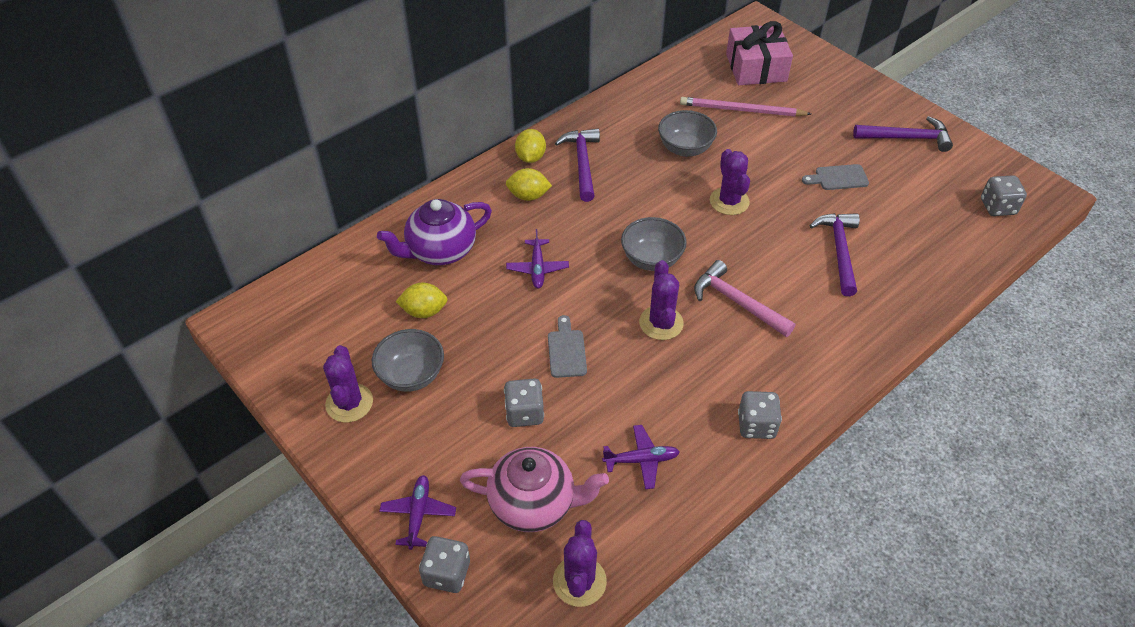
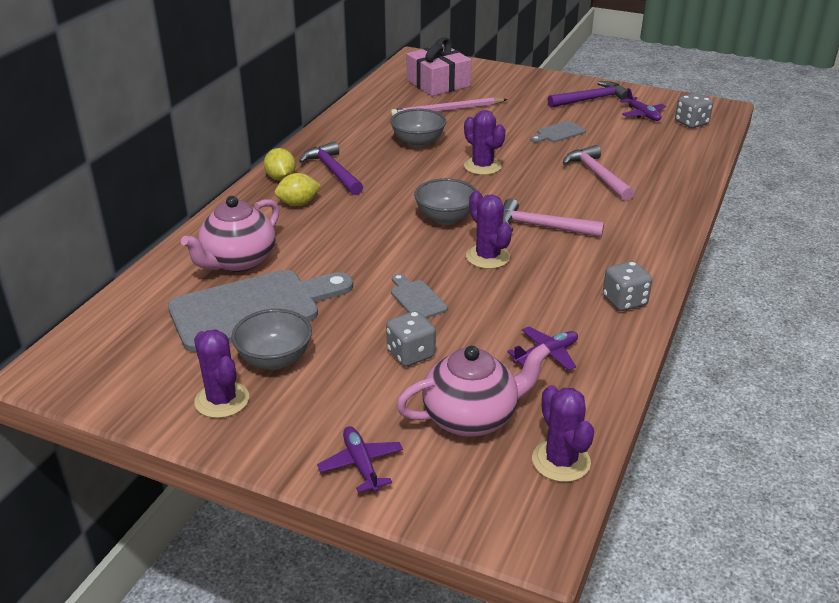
camera: 25 degrees left, 15 degrees down
(424, 311) = (253, 309): yellow lemon -> grey cutting board
(440, 251) = (238, 261): purple teapot -> pink teapot
(447, 573) = (426, 501): grey dice -> none
(537, 268) = (345, 250): purple plane -> purple plane (642, 114)
(839, 251) = (597, 175): purple hammer -> pink hammer

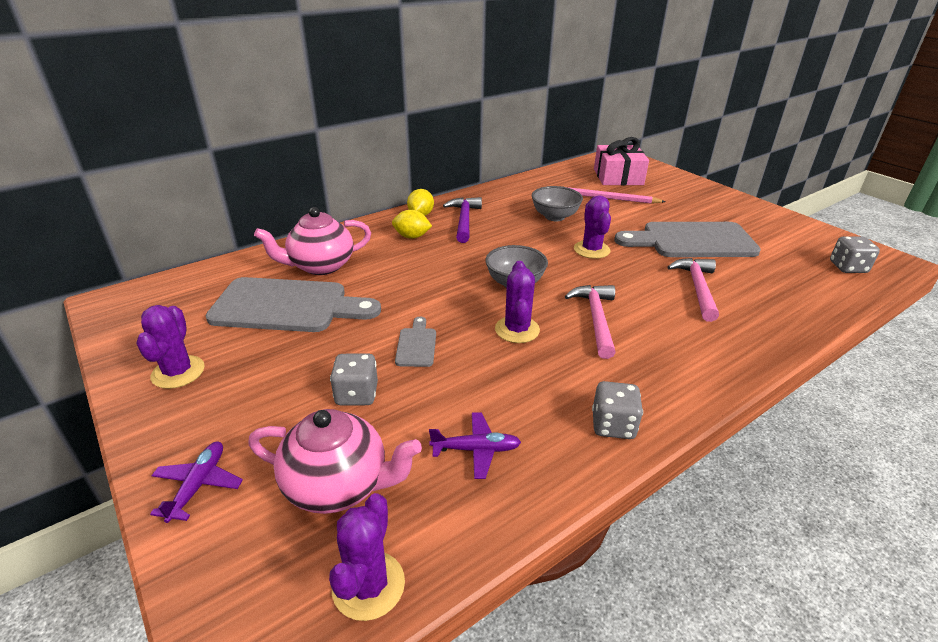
camera: 30 degrees right, 0 degrees up
(275, 359) = (252, 354): grey bowl -> none
(541, 227) = (595, 319): pink hammer -> pink hammer turned 45 degrees clockwise
(558, 133) = (692, 241): grey cutting board -> grey cutting board, size x2.30
(591, 99) = (751, 220): purple hammer -> none
(642, 114) = (796, 246): purple plane -> none

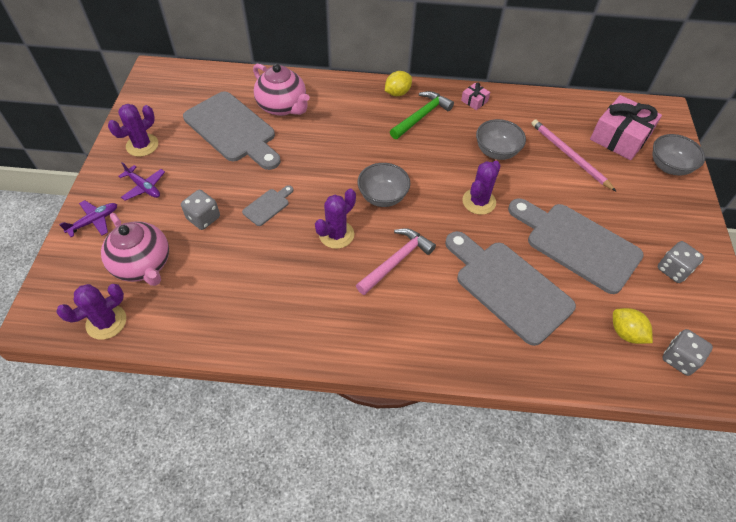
camera: 40 degrees right, 20 degrees up
(321, 266) = (283, 107): pink teapot -> pink teapot turned 150 degrees counterclockwise
(412, 237) = (366, 112): yellow lemon -> yellow lemon (626, 333)
(464, 220) = (421, 116): purple hammer -> green hammer
(476, 449) = (220, 294): purple plane -> purple plane (144, 187)
(491, 196) = (474, 101): none -> pink gift
(613, 425) = (304, 336): grey dice -> grey dice (673, 270)
(669, 179) = (669, 167): none -> grey bowl
(697, 288) = (508, 287): pink hammer -> grey cutting board

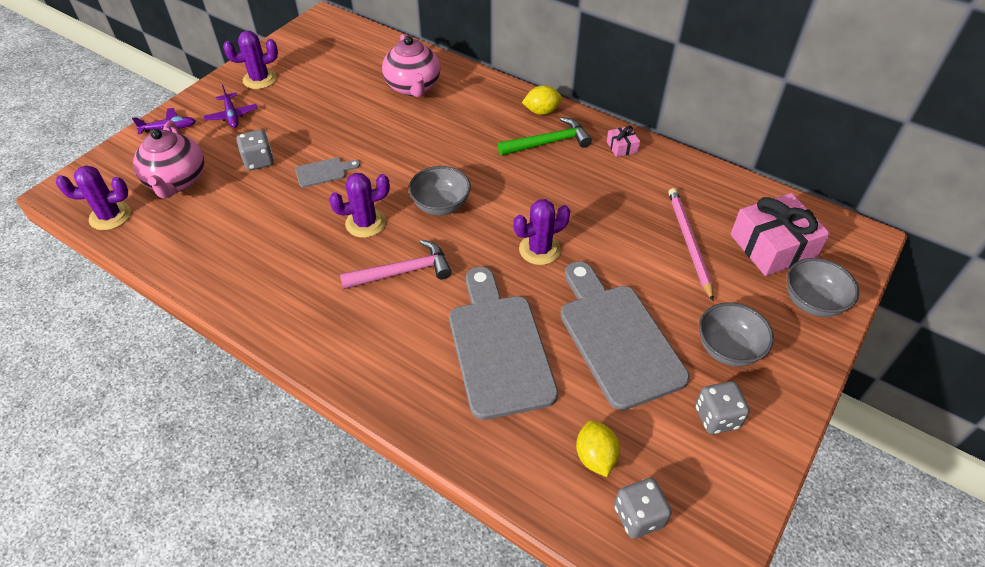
camera: 30 degrees right, 5 degrees down
(233, 130) = (349, 93): grey cutting board -> none
(496, 152) = (603, 207): grey bowl -> grey bowl (728, 349)

